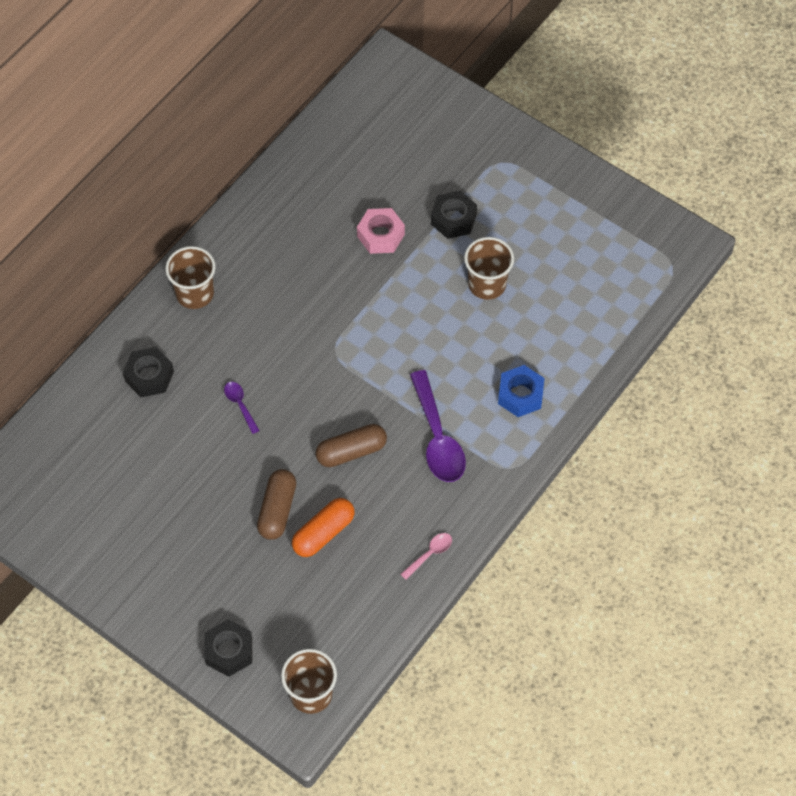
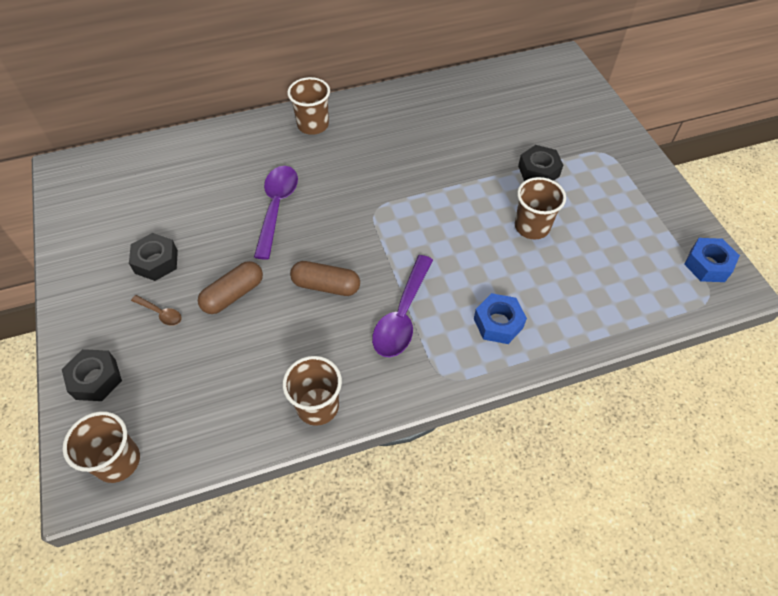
camera: 35 degrees right, 5 degrees down
(149, 376) = (235, 157): black nut -> black nut (156, 261)
(229, 566) = (161, 313): none -> brown spoon
(240, 405) = (276, 207): purple spoon -> purple spoon, size x2.08
(323, 533) = (250, 333): orange capsule -> none
(380, 235) = (474, 154): pink nut -> none
(430, 554) = (317, 406): pink spoon -> brown cup
(655, 235) = (707, 265): none -> blue nut

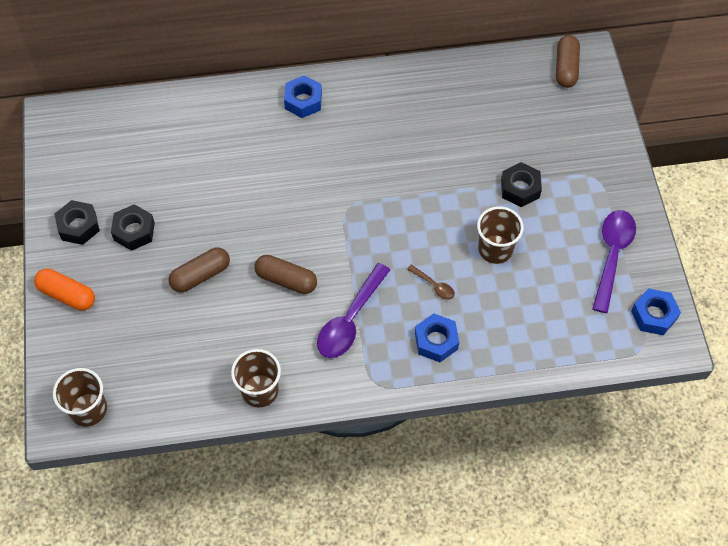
camera: 10 degrees right, 5 degrees up
(86, 336) = (67, 295): none -> orange capsule
(96, 379) = (74, 336): black nut -> black nut (78, 226)
(161, 313) = (134, 283): brown spoon -> brown spoon (434, 285)
(276, 207) = (253, 191): purple spoon -> purple spoon (612, 255)
(313, 125) = (303, 101): brown cup -> blue nut
(548, 71) = (566, 68): none -> brown capsule

